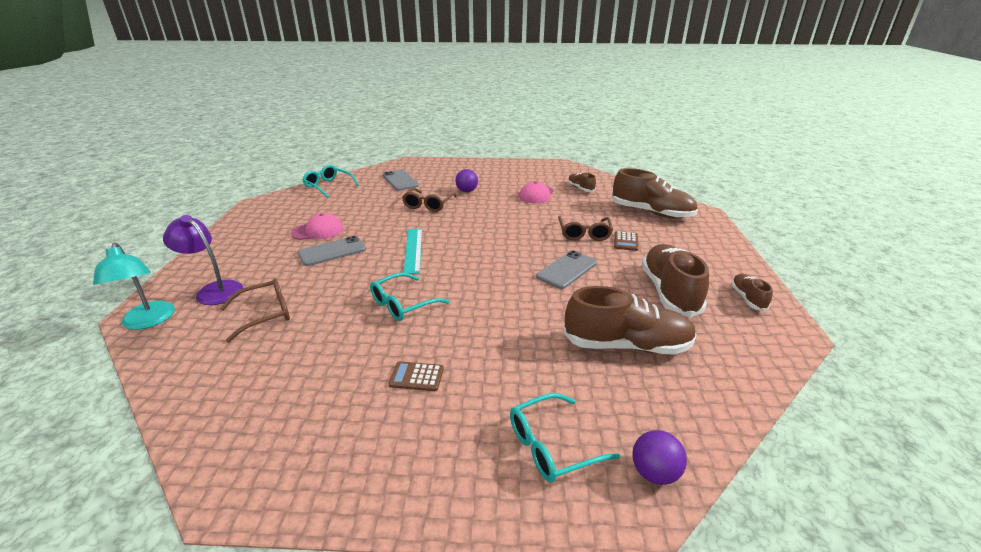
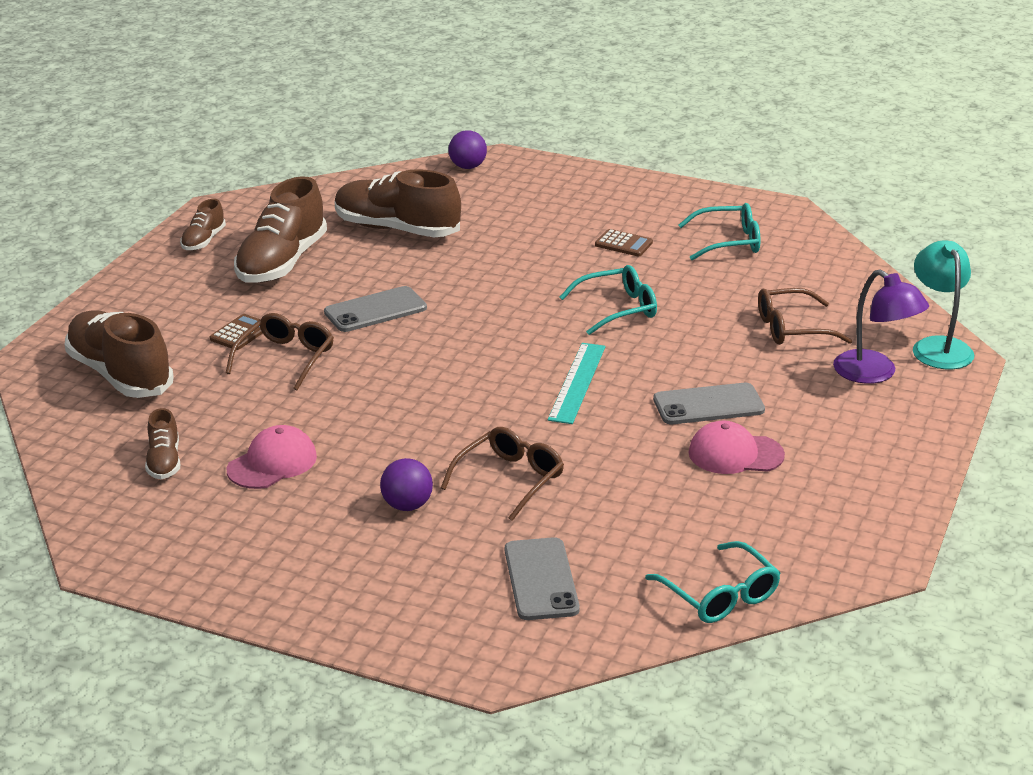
camera: 160 degrees left, 0 degrees up
(552, 446) = (530, 189): turquoise glasses -> turquoise glasses (728, 242)

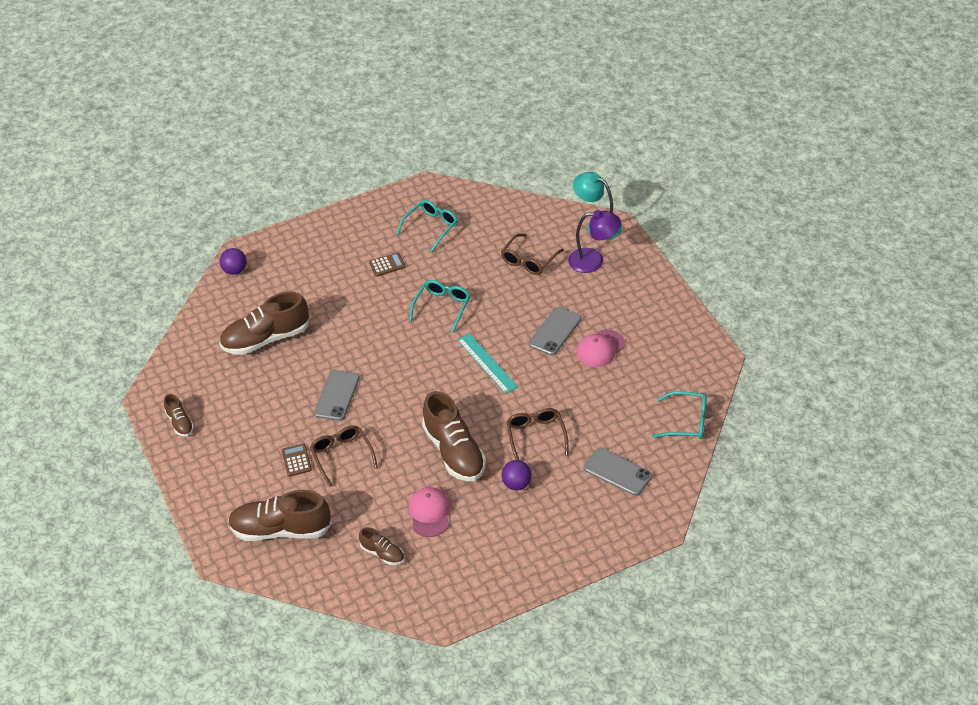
camera: 45 degrees left, 15 degrees up
(282, 262) = (244, 404): brown shoe -> brown shoe (454, 452)

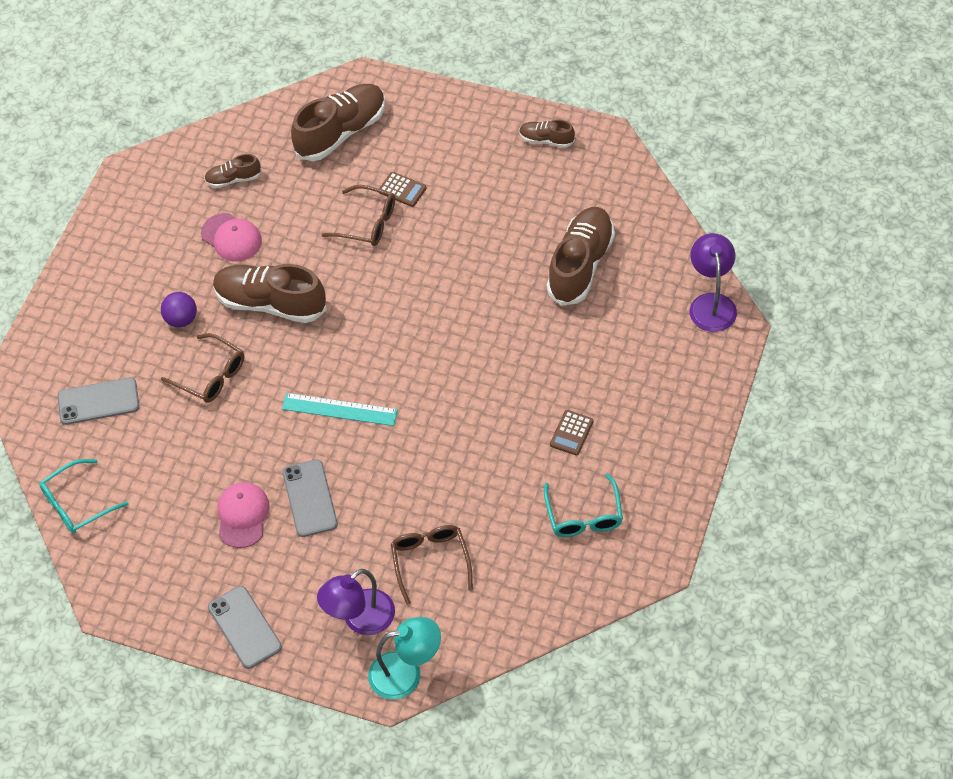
camera: 135 degrees right, 10 degrees up
(235, 270) = (711, 303): purple ball -> purple lamp
(337, 395) = (442, 268): grey phone -> grey phone (244, 627)
(442, 307) = (455, 432): turquoise glasses -> none

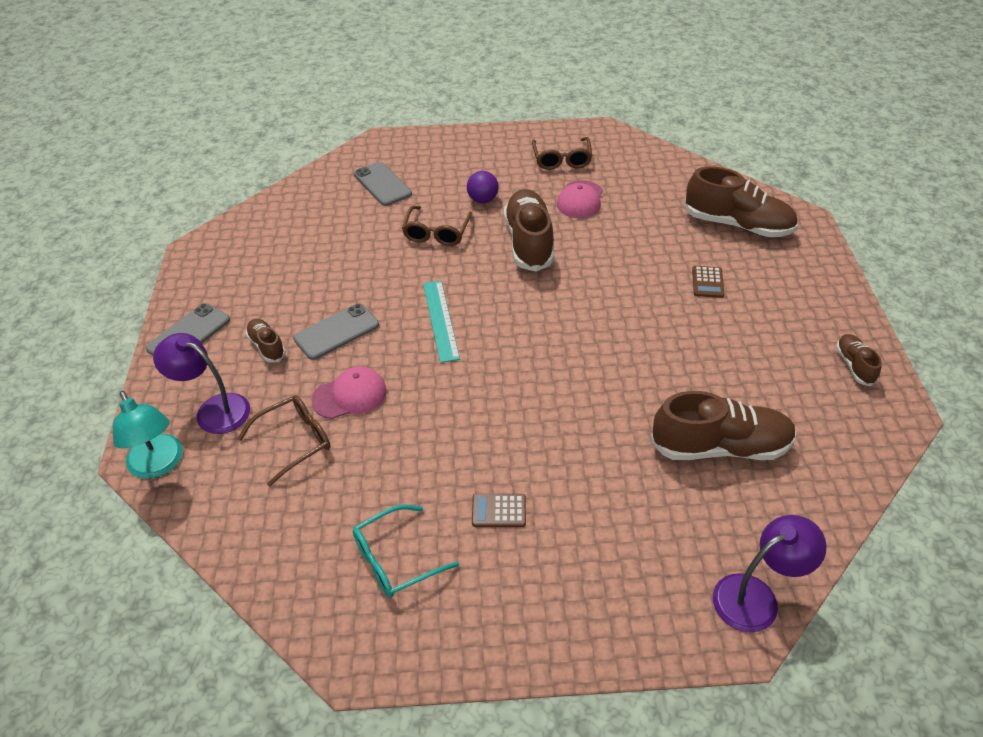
camera: 65 degrees right, 10 degrees down
(77, 504) = (283, 204): turquoise glasses -> none
(233, 179) = (639, 182): brown shoe -> brown shoe (267, 346)
(242, 515) = (303, 296): pink cap -> pink cap (350, 395)
(367, 223) = (653, 272): brown glasses -> brown glasses (561, 159)

